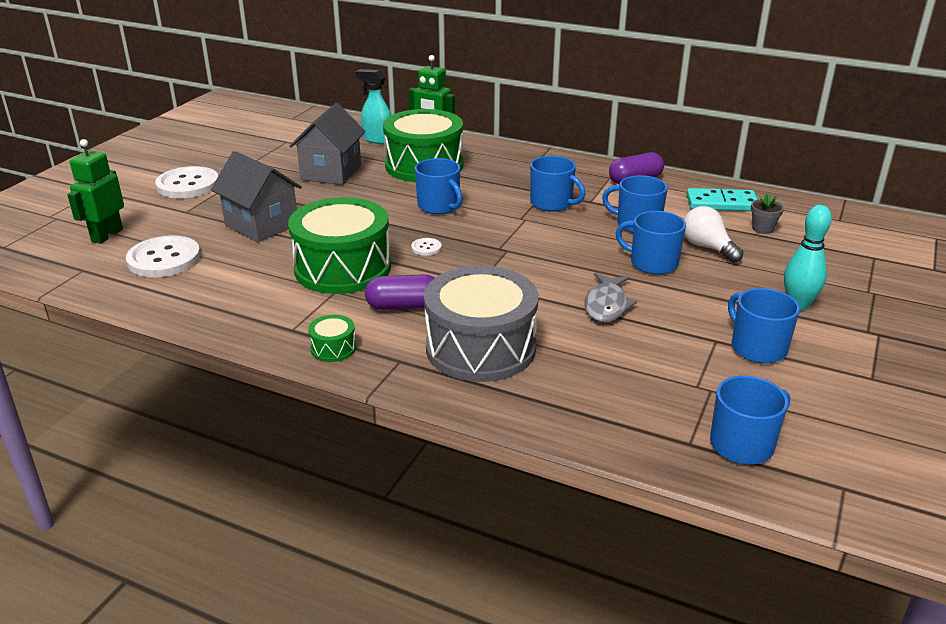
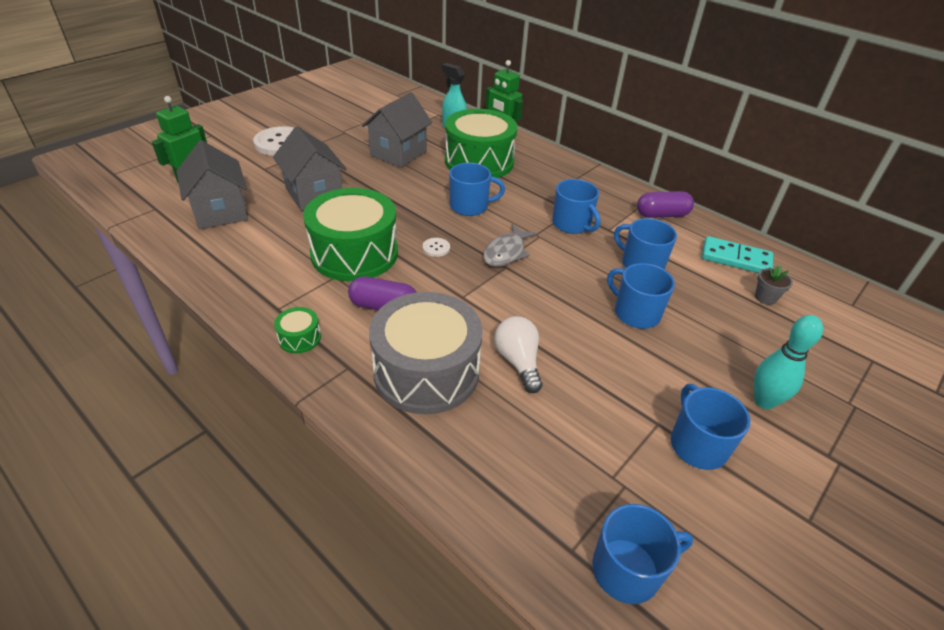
camera: 15 degrees right, 10 degrees up
(164, 259) = (220, 211): white button -> grey house
(439, 206) = (470, 206): blue mug -> blue mug turned 75 degrees counterclockwise
(606, 305) = (568, 352): grey fish -> grey fish (506, 252)
(707, 247) = (698, 307): white light bulb -> white light bulb (518, 362)

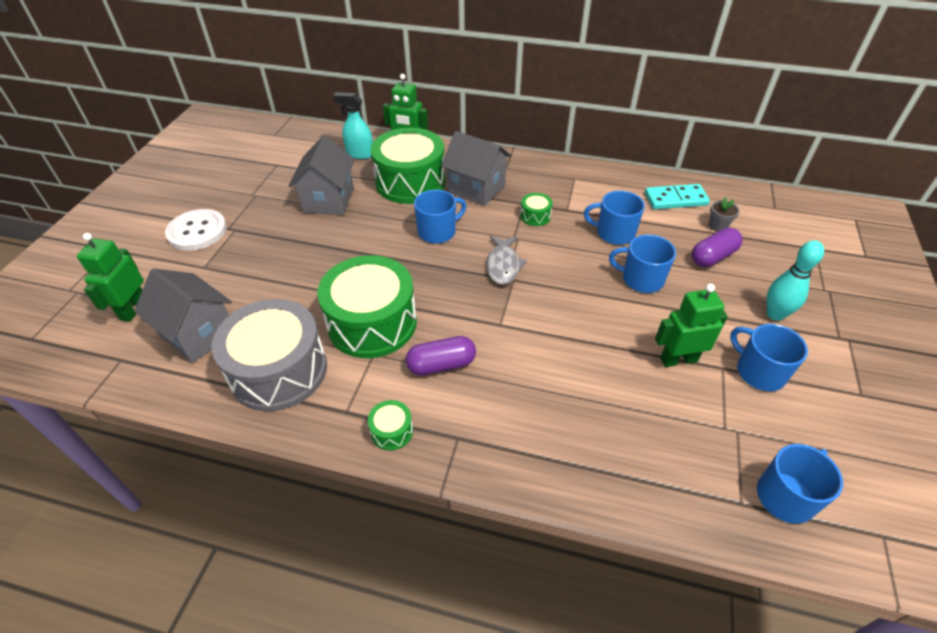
camera: 25 degrees left, 5 degrees up
(314, 194) = (281, 276): grey house -> grey house (476, 188)
(426, 371) = (525, 409): grey drum -> grey drum (279, 370)
(436, 248) = (441, 286): white button -> none
(518, 362) = (589, 364): white light bulb -> none
(572, 224) = (535, 216): blue mug -> green drum
(615, 396) = (678, 359): none -> green robot
(662, 215) = (596, 179): purple capsule -> purple capsule (713, 256)

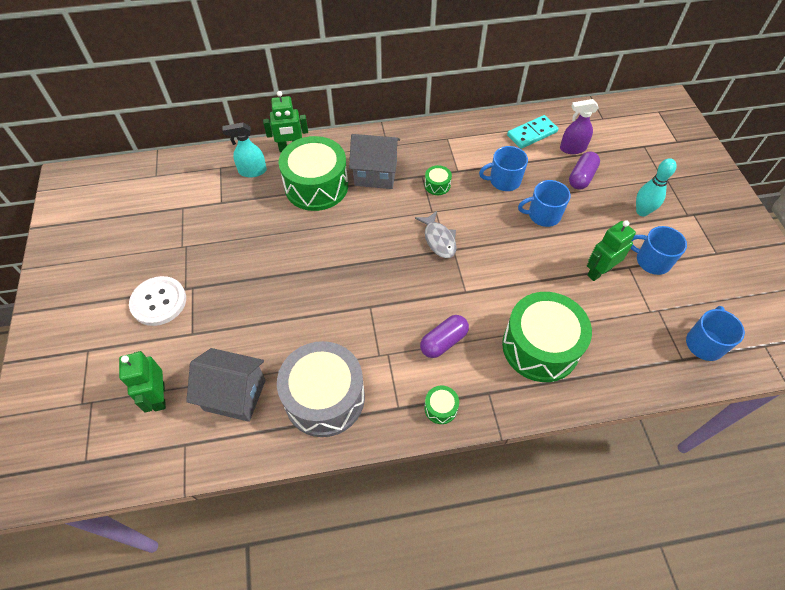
camera: 25 degrees left, 10 degrees up
(328, 200) = (257, 228): grey house -> none
(372, 323) = (370, 328): green drum -> green drum (540, 347)
(438, 231) = (369, 227): blue mug -> none
(718, 226) = (572, 148): grey flower pot -> purple spray bottle

